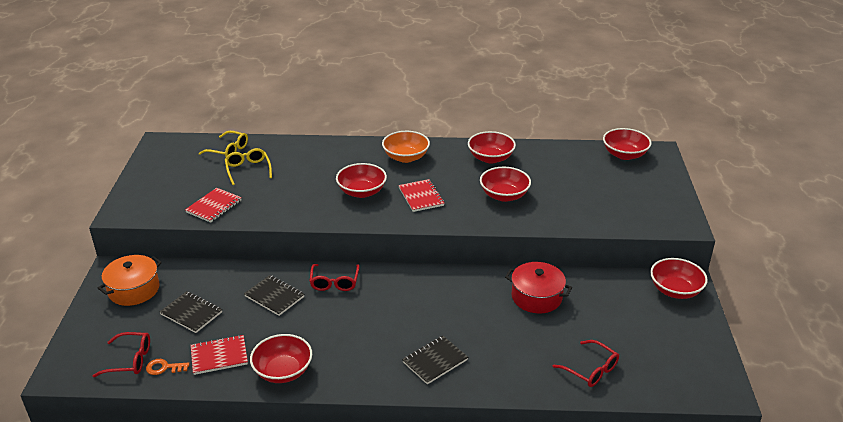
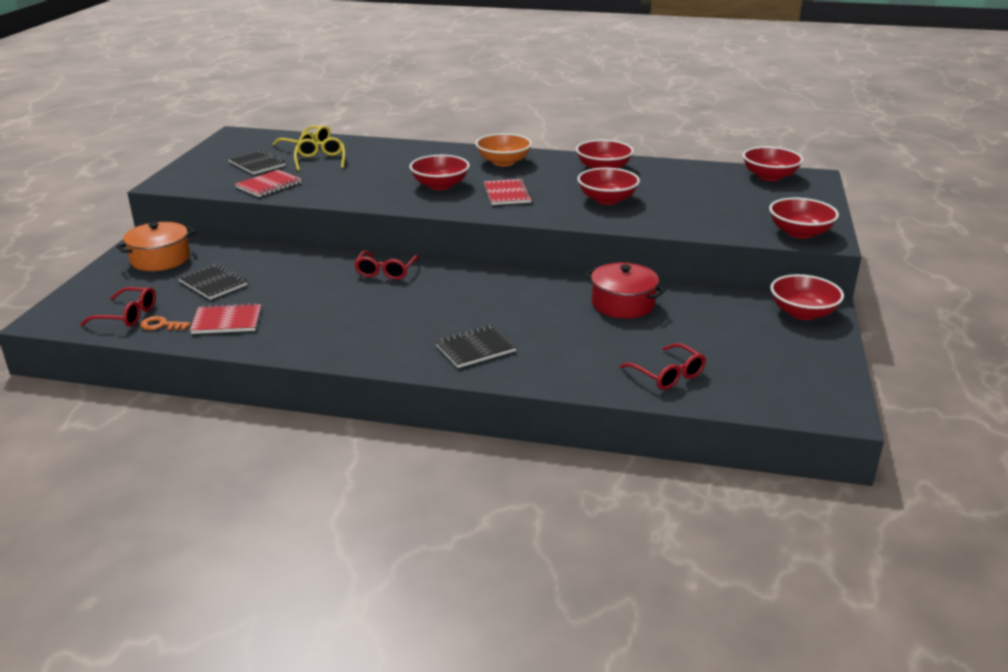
camera: 10 degrees right, 5 degrees down
(274, 296) = (312, 277): black notebook -> black notebook (257, 164)
(283, 371) = (293, 340): red bowl -> red bowl (799, 233)

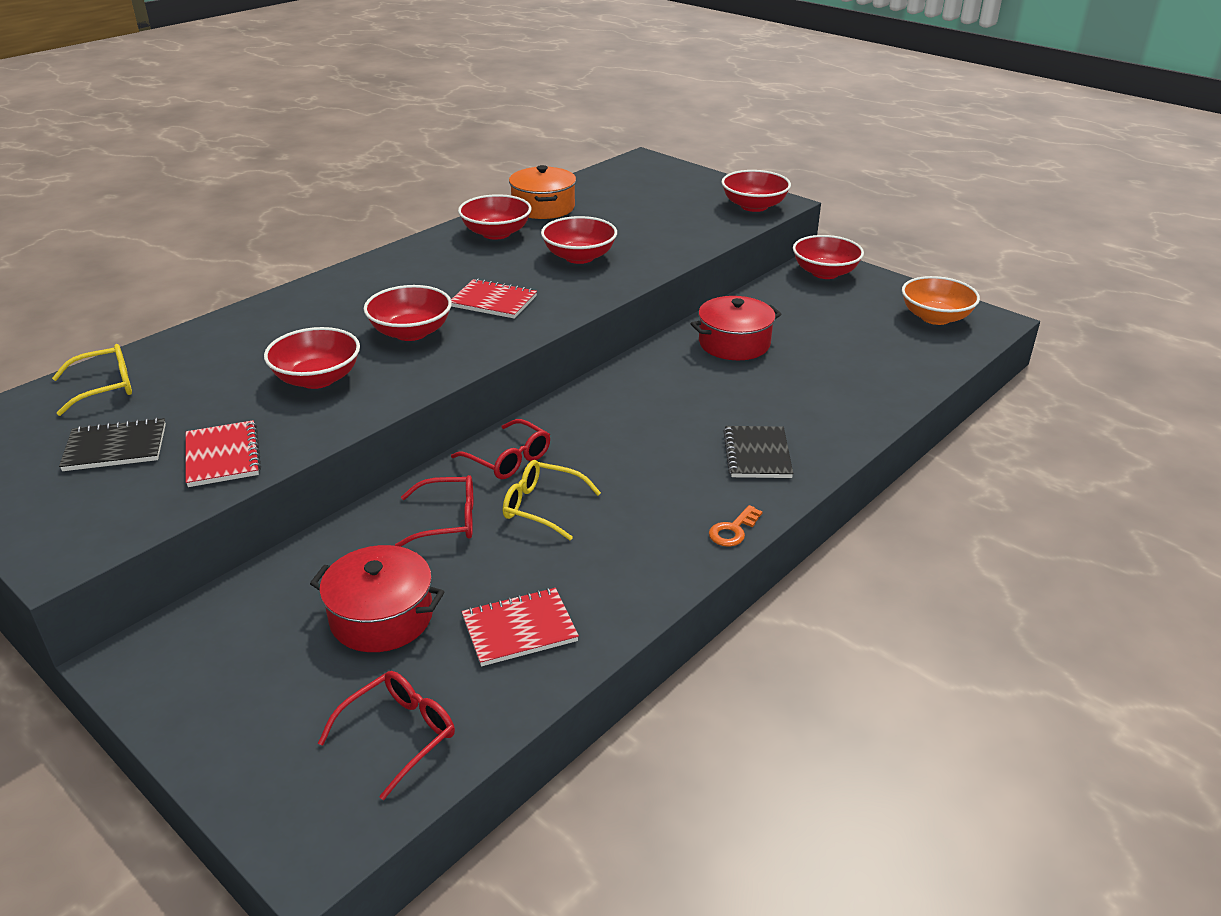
camera: 60 degrees left, 5 degrees up
(160, 259) = (225, 657): orange pot -> orange pot (543, 207)
(161, 325) = (469, 701): orange key -> orange key (733, 530)
(213, 283) = (381, 617): black notebook -> red pot
(227, 321) = (519, 629): red notebook -> red notebook turned 45 degrees clockwise
(320, 160) = (189, 391): yellow glasses -> yellow glasses (542, 507)
(503, 162) = (395, 276): orange bowl -> orange bowl (935, 317)
(667, 375) = (886, 369): red glasses -> red glasses (448, 520)
(769, 176) = (620, 174): red bowl -> red bowl (317, 379)

